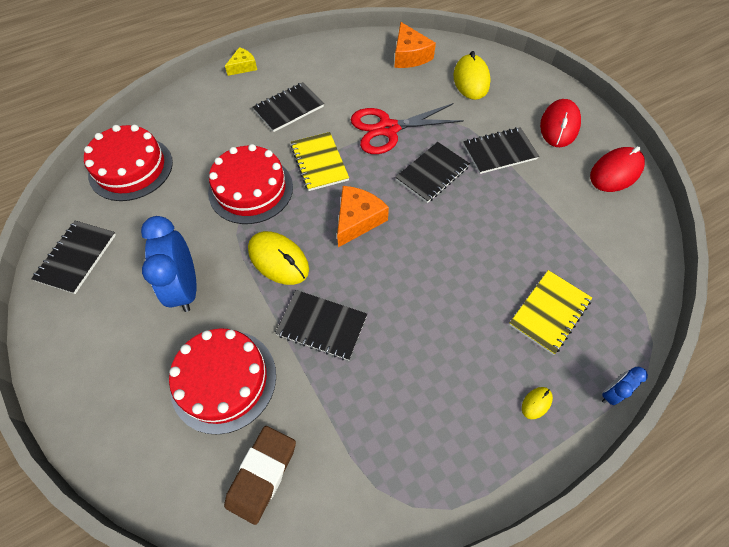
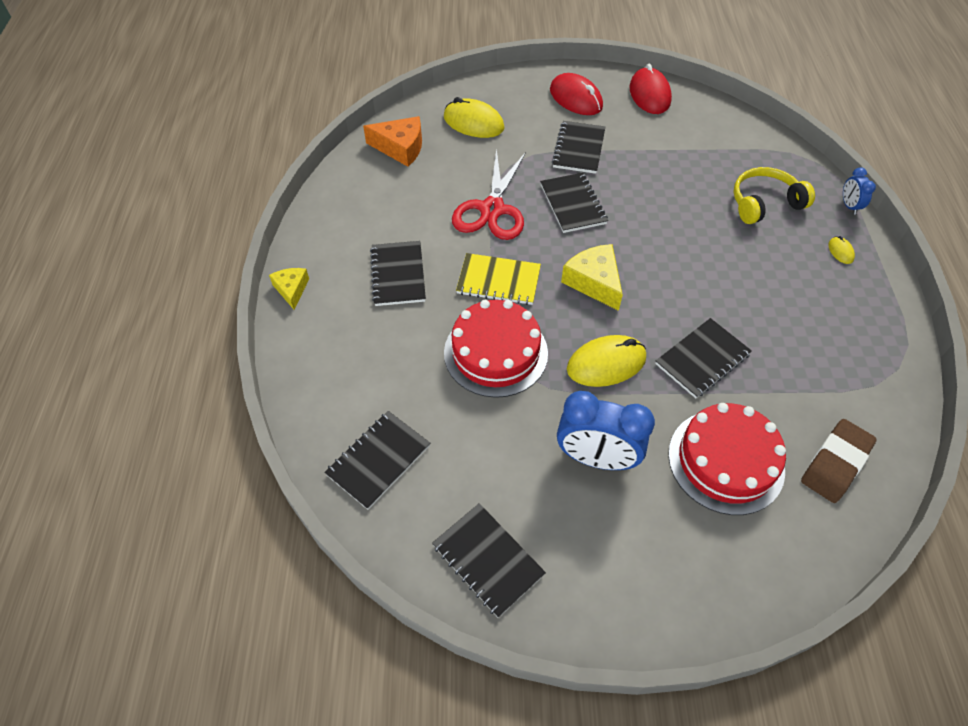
camera: 60 degrees left, 5 degrees down
(131, 168) = (378, 460): red cake -> black notebook
(262, 474) = (835, 463): brown eraser -> brown eraser turned 75 degrees clockwise
(357, 220) = (594, 282): orange cheese -> yellow cheese
(549, 312) = (764, 203): yellow notebook -> yellow headphones

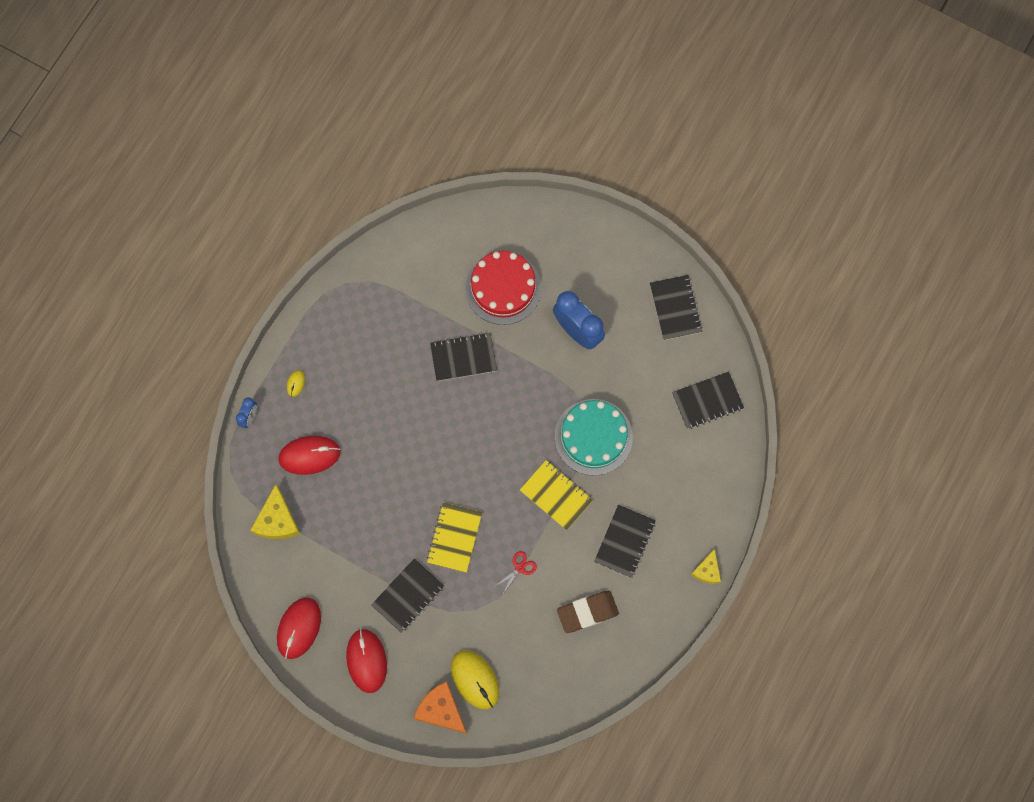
camera: 150 degrees left, 20 degrees up
(400, 148) = (554, 682): orange cheese -> orange cheese (441, 710)
(492, 209) = (520, 568): red scissors -> red scissors, size x0.41
(495, 353) = (593, 437): red cake -> turquoise cake
(573, 204) = (454, 537): black notebook -> yellow notebook
(594, 282) = (489, 456): yellow cheese -> yellow cheese (277, 520)
(606, 364) = (527, 389): yellow mouse -> none
(764, 203) = (309, 455): yellow headphones -> red mouse
(835, 463) = (441, 252): brown eraser -> brown eraser (587, 612)

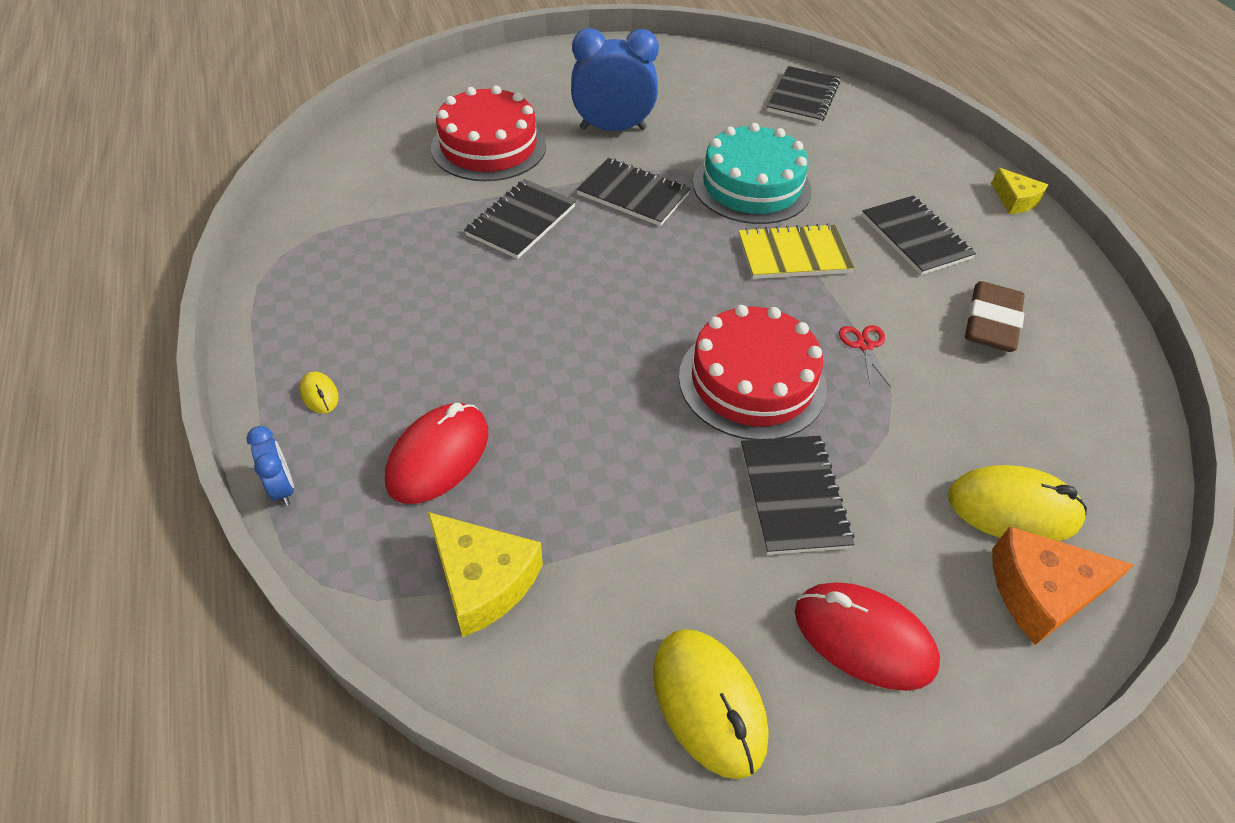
camera: 50 degrees left, 25 degrees down
(299, 628) = (709, 703): red mouse -> yellow mouse
(454, 537) = (752, 381): yellow notebook -> red cake
(675, 308) = (676, 64): black notebook -> black notebook (633, 194)

